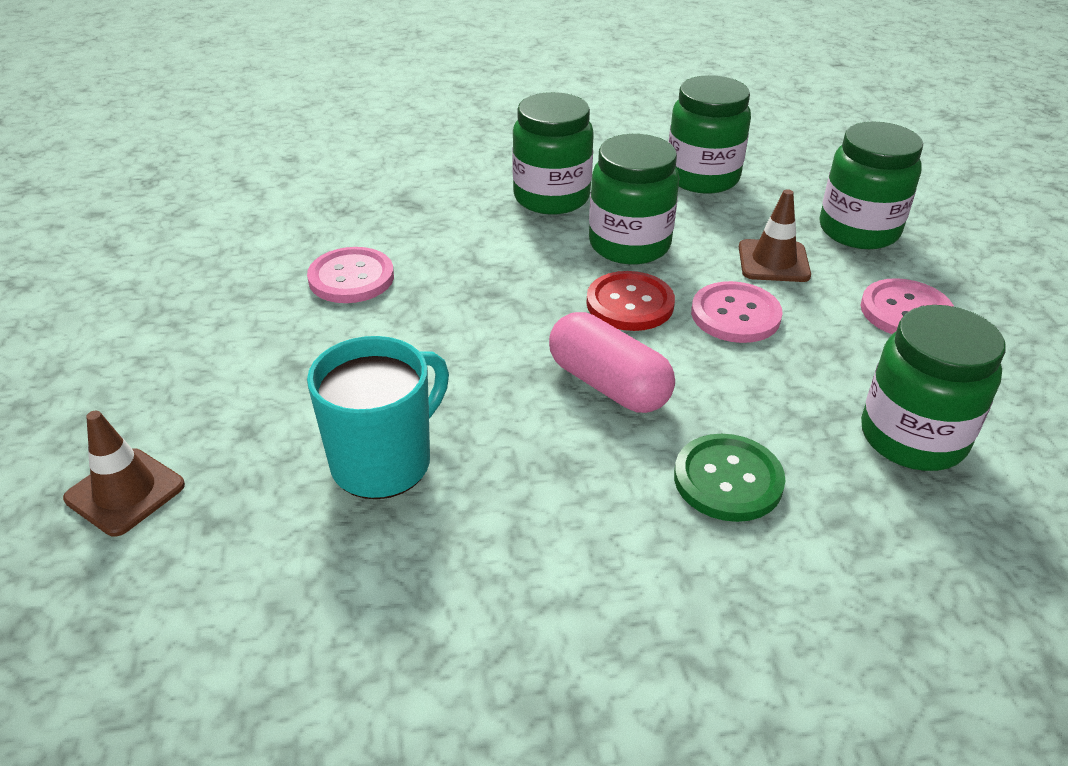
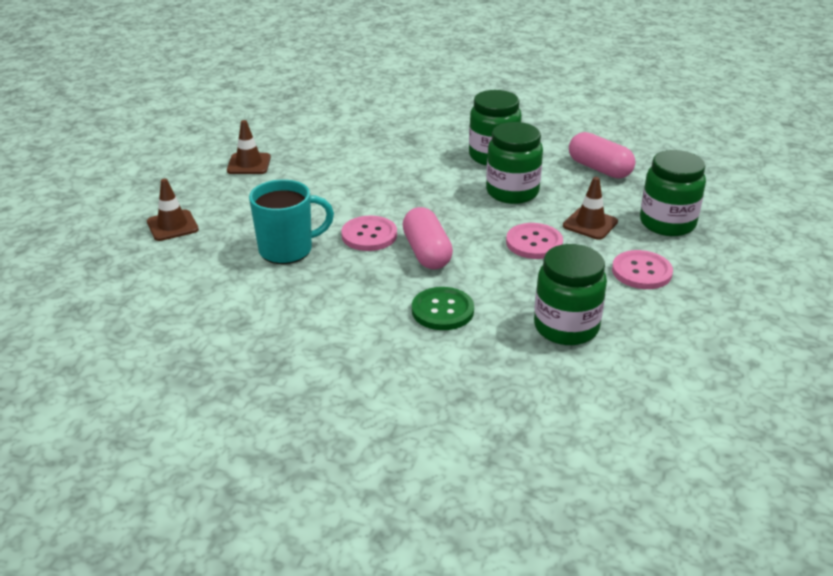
camera: 30 degrees right, 5 degrees down
(178, 320) = (249, 164): none -> brown traffic cone
(351, 278) = (345, 167): pink button -> pink button (369, 235)
(630, 304) = (479, 220): red button -> none
(702, 177) = (599, 169): green jar -> pink capsule

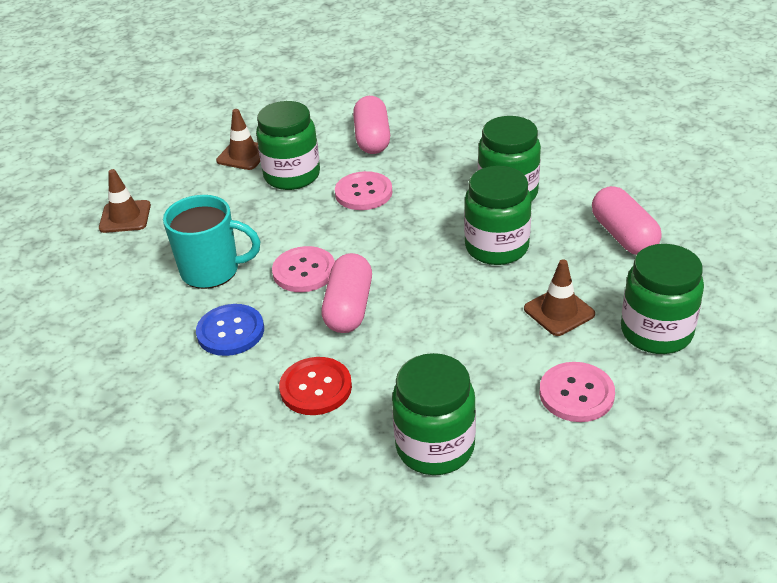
camera: 25 degrees right, 5 degrees up
(305, 172) = (292, 176): none -> green jar
(339, 288) = (230, 332): none -> blue button
(354, 136) = (372, 139): none -> pink capsule
(442, 310) = (316, 388): green button -> red button
(534, 243) = (475, 323): pink button -> pink button (363, 193)

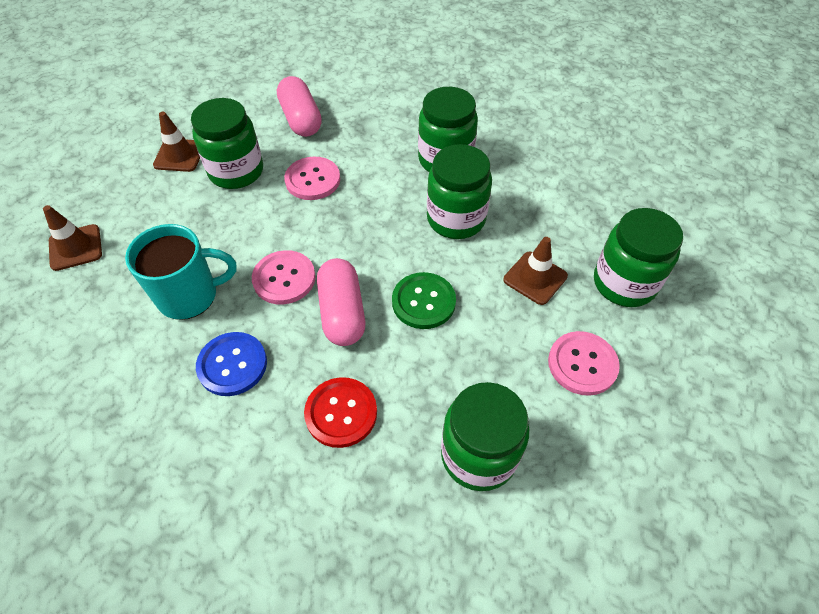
camera: 20 degrees left, 15 degrees up
(433, 312) = (423, 302): none -> green button
(623, 236) = (560, 188): pink capsule -> none

